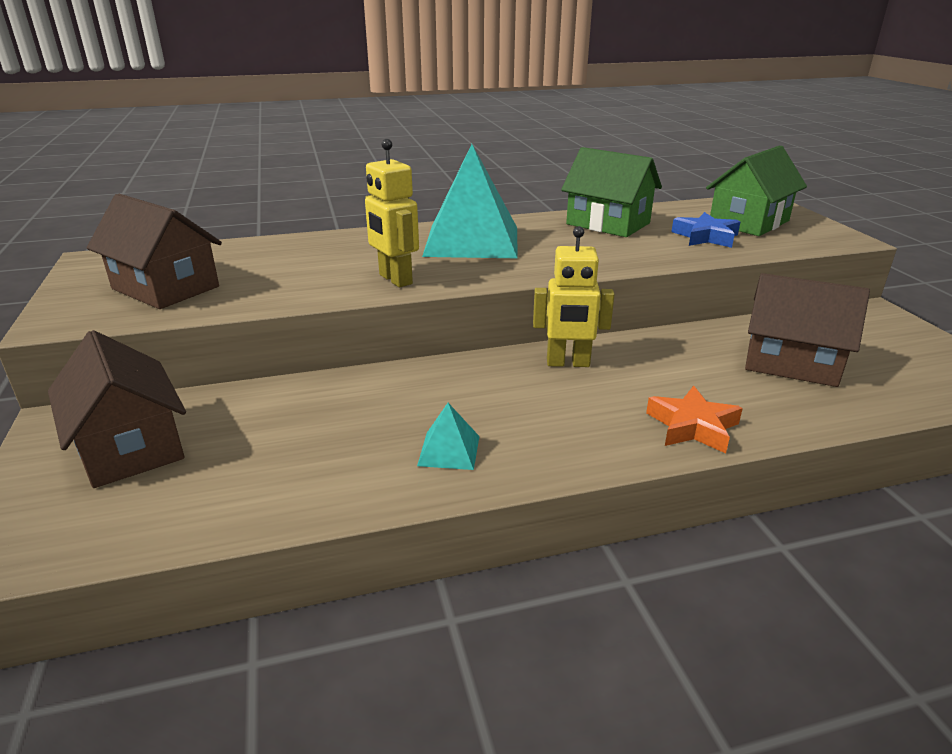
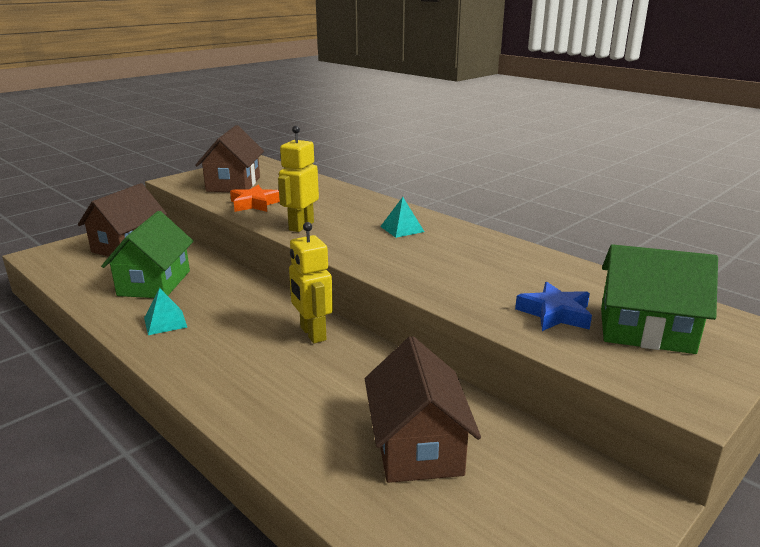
camera: 60 degrees right, 5 degrees down
(472, 241) = (402, 229): turquoise pyramid -> turquoise pyramid, size x0.42
(608, 224) = (520, 265): green house -> green house (154, 283)
(692, 426) = (250, 407): orange star -> orange star (255, 204)

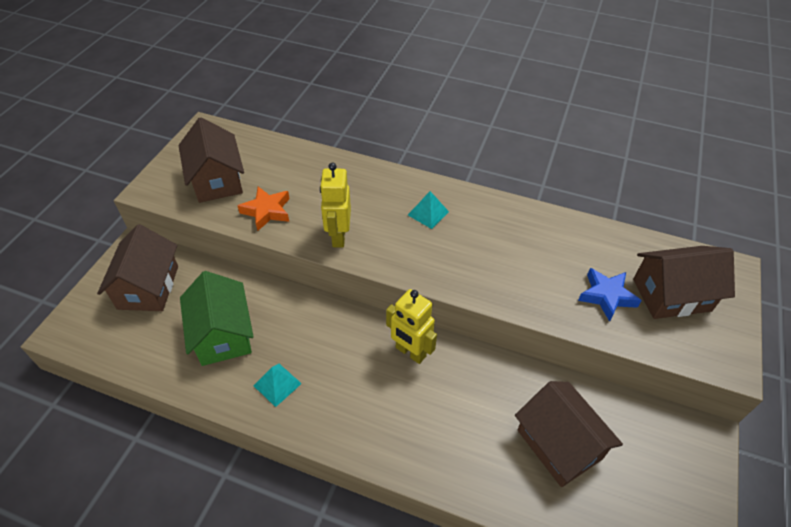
camera: 25 degrees left, 25 degrees up
(646, 330) = (671, 295): green house -> brown house

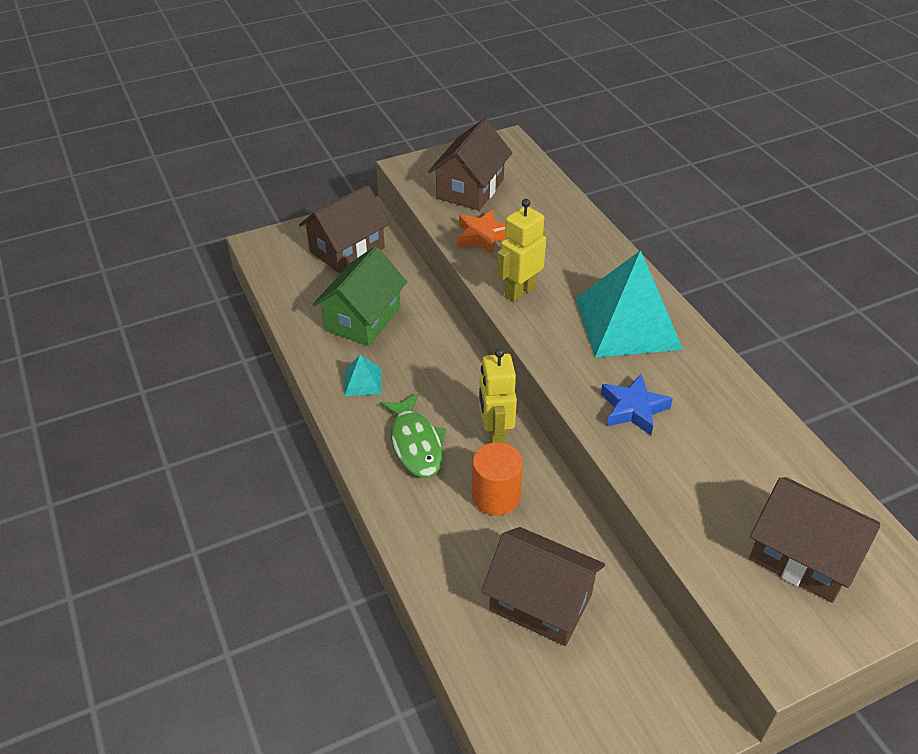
camera: 45 degrees right, 5 degrees down
(367, 401) = (415, 444): none -> green fish
(428, 213) = (628, 323): turquoise pyramid -> turquoise pyramid, size x2.36
(457, 395) = (496, 496): none -> orange cylinder
(559, 444) = (541, 602): brown house -> brown house turned 75 degrees counterclockwise
(606, 296) = (723, 506): blue star -> blue star (633, 409)

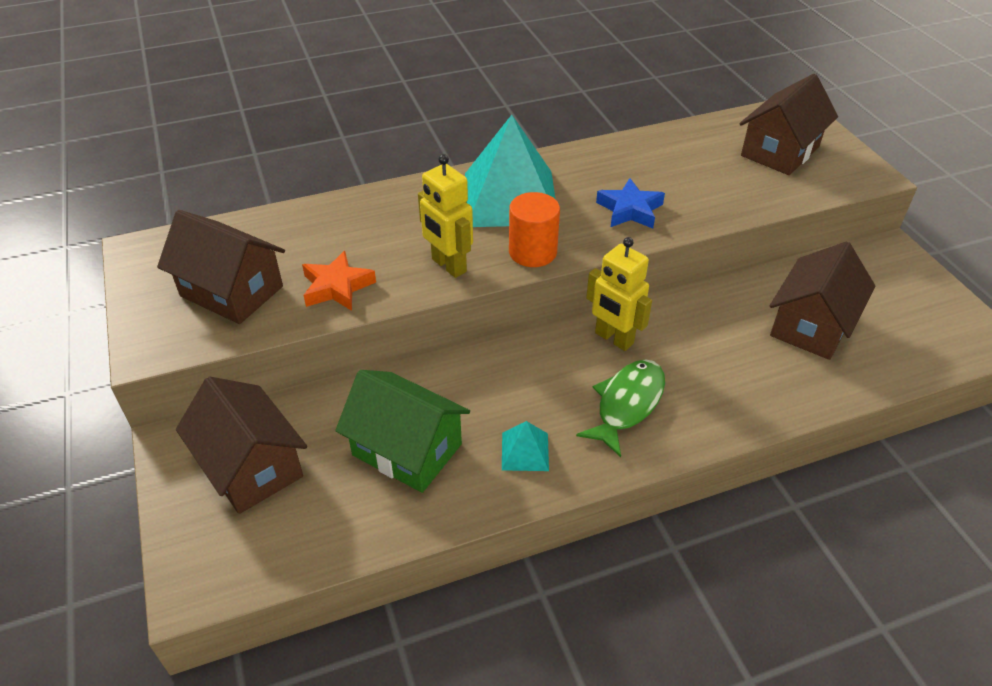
camera: 85 degrees left, 0 degrees up
(415, 444) = (627, 404): green fish -> green fish turned 45 degrees counterclockwise
(495, 435) = (613, 339): yellow robot -> yellow robot turned 45 degrees clockwise
(496, 496) = (695, 345): orange cylinder -> orange cylinder (532, 252)

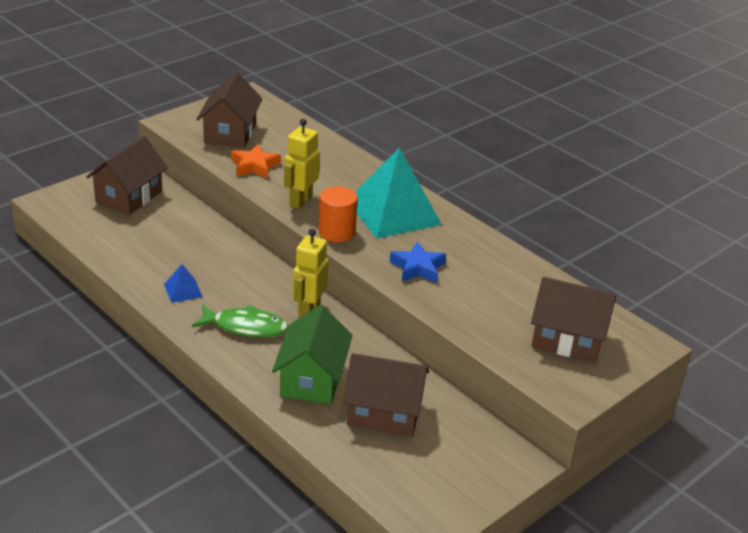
camera: 65 degrees right, 10 degrees down
(407, 450) = (164, 245): green house -> green house (312, 379)
(525, 451) = (183, 290): turquoise pyramid -> blue pyramid

